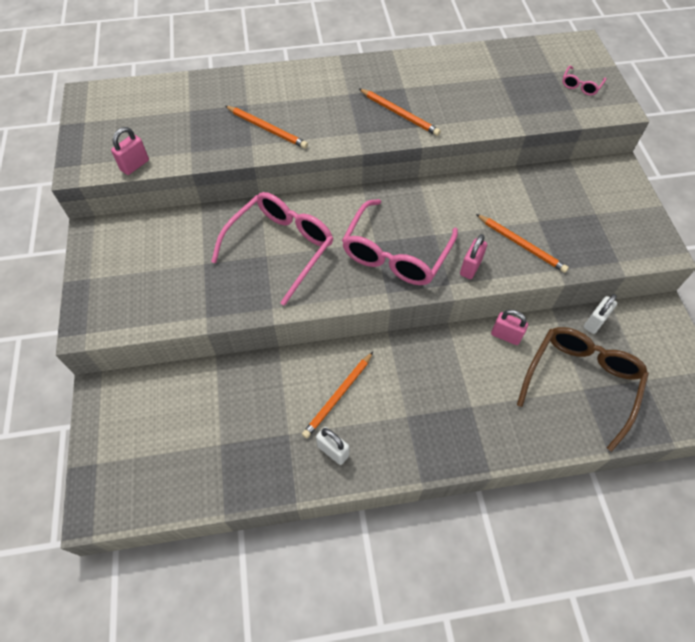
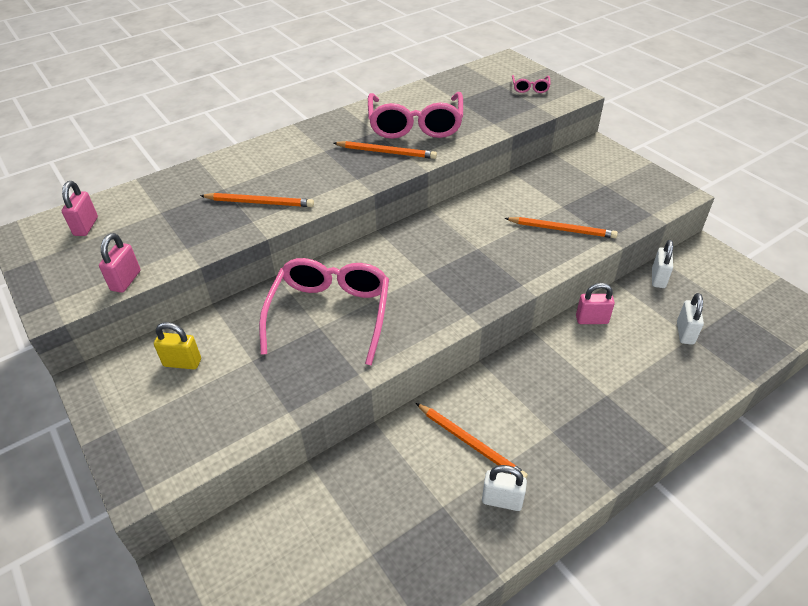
camera: 25 degrees left, 15 degrees down
(156, 245) = (182, 363): none -> yellow padlock
(338, 396) = (471, 443): orange pencil -> orange pencil turned 60 degrees counterclockwise
(396, 253) = (452, 276): pink glasses -> pink glasses (415, 125)
(470, 267) = (531, 264): pink padlock -> pink padlock (86, 226)
(580, 383) = (685, 333): brown glasses -> white padlock

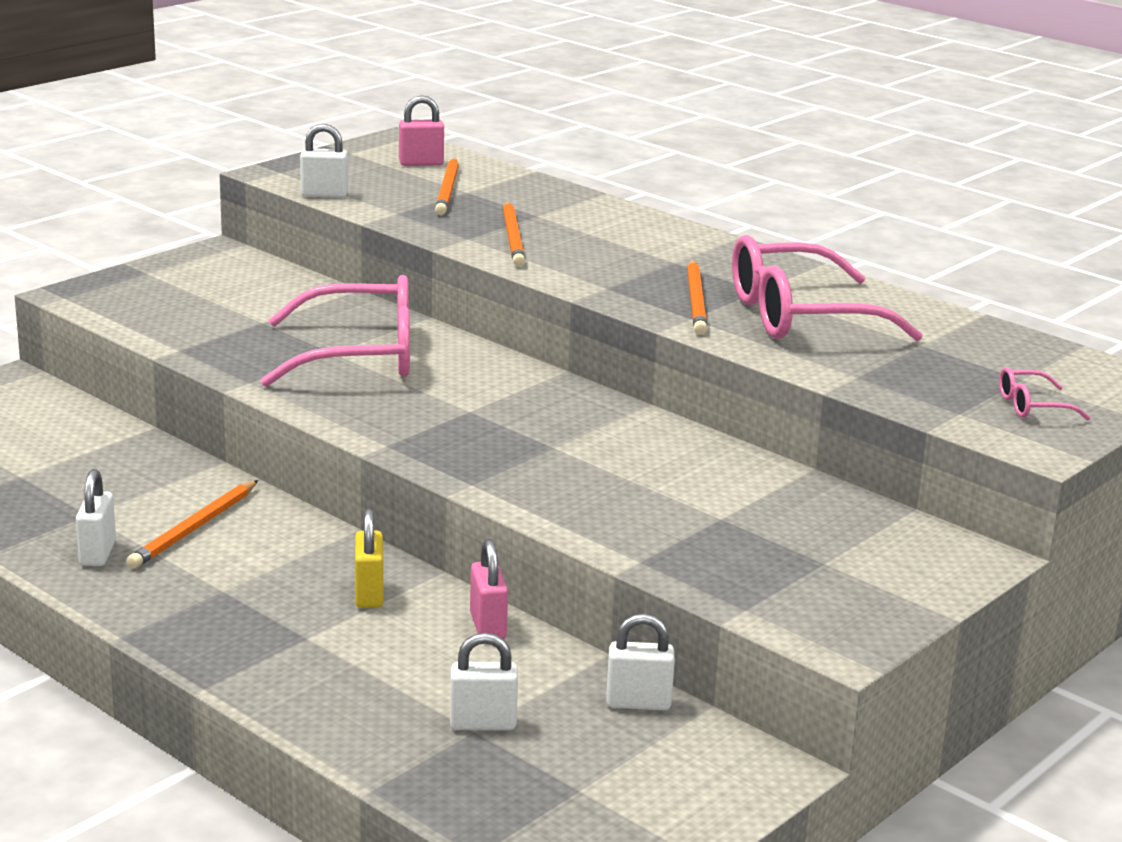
camera: 75 degrees right, 20 degrees down
(126, 281) = (324, 195): pink padlock -> white padlock
(182, 363) = (251, 288): yellow padlock -> yellow padlock (369, 594)
(562, 229) = (643, 517): orange pencil -> orange pencil (448, 190)

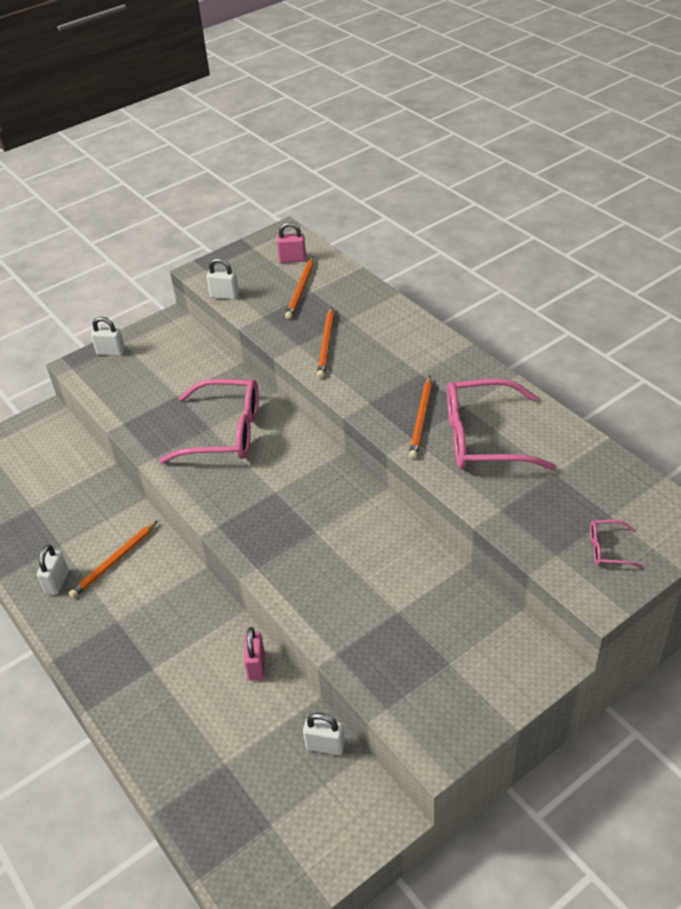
camera: 15 degrees right, 20 degrees up
(369, 594) = (196, 630): yellow padlock -> none
(483, 724) = (231, 757): white padlock -> white padlock (111, 352)

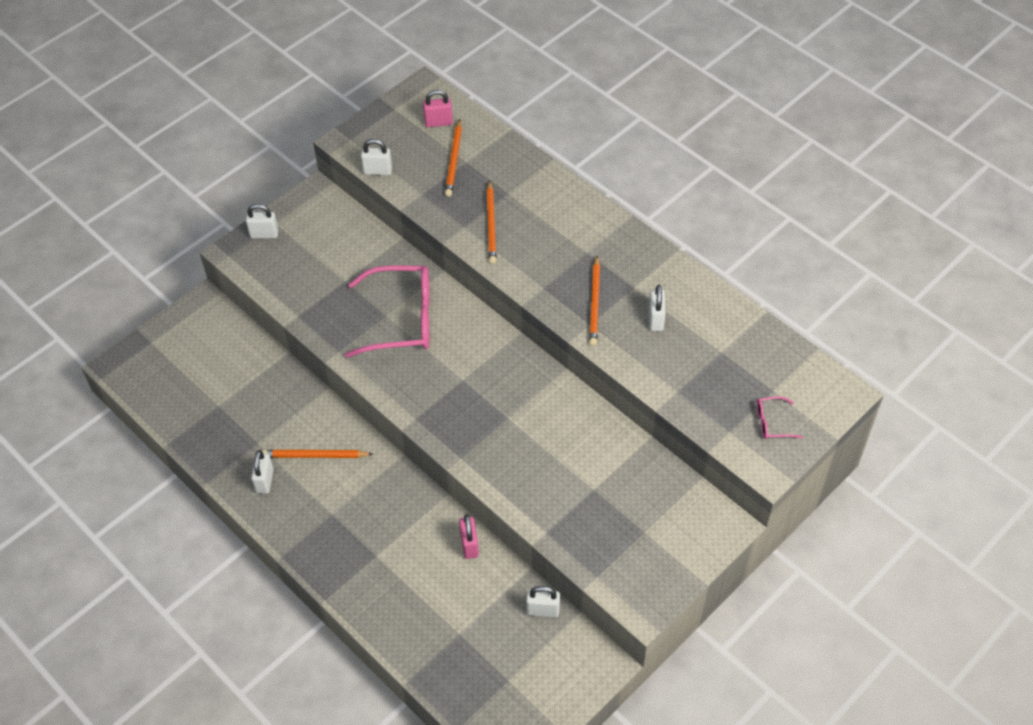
camera: 10 degrees left, 10 degrees up
(114, 561) = (314, 456): orange pencil -> orange pencil turned 60 degrees clockwise
(485, 438) = (655, 319): pink glasses -> white padlock

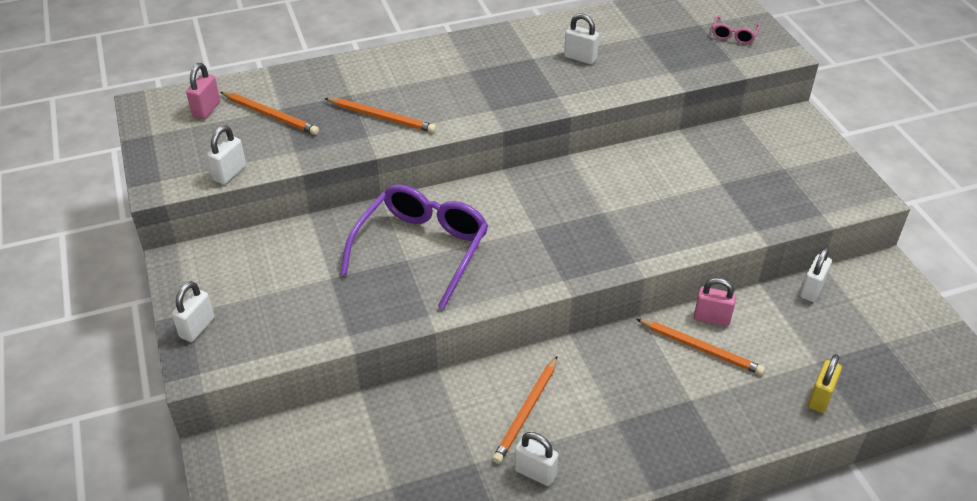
camera: 65 degrees left, 10 degrees down
(400, 319) = (421, 250): pink glasses -> purple glasses
(420, 644) = (820, 398): none -> yellow padlock
(595, 303) = (535, 85): orange pencil -> orange pencil (701, 348)

